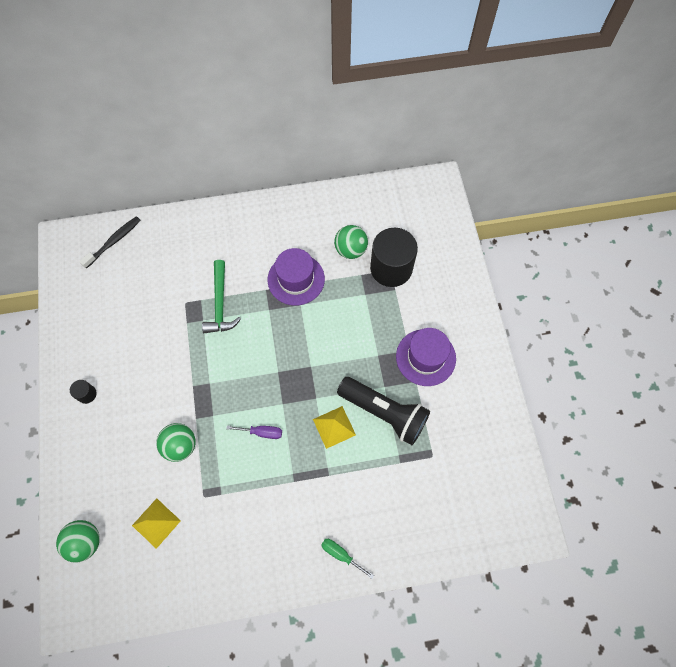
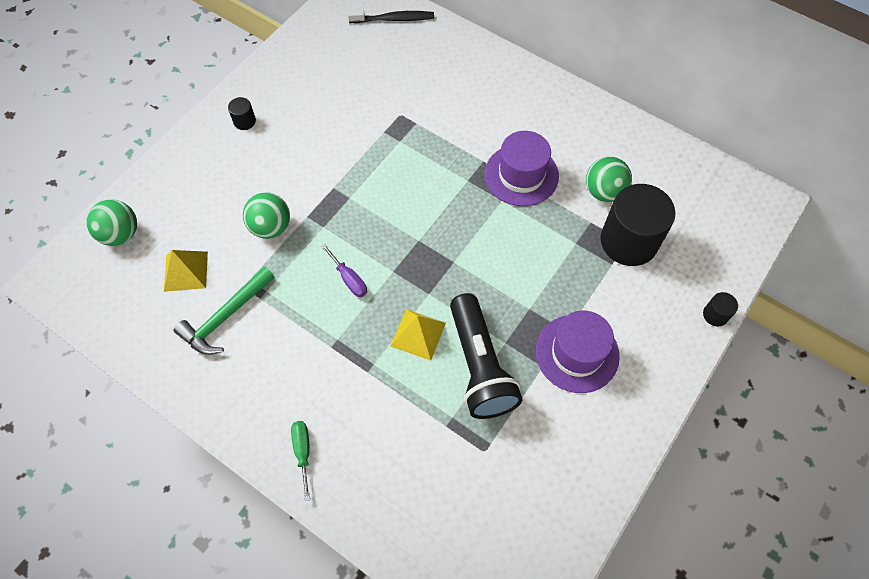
camera: 45 degrees right, 5 degrees down
(220, 303) = (429, 140): green hammer -> green hammer (226, 316)
(471, 271) = (715, 315): none -> black cylinder

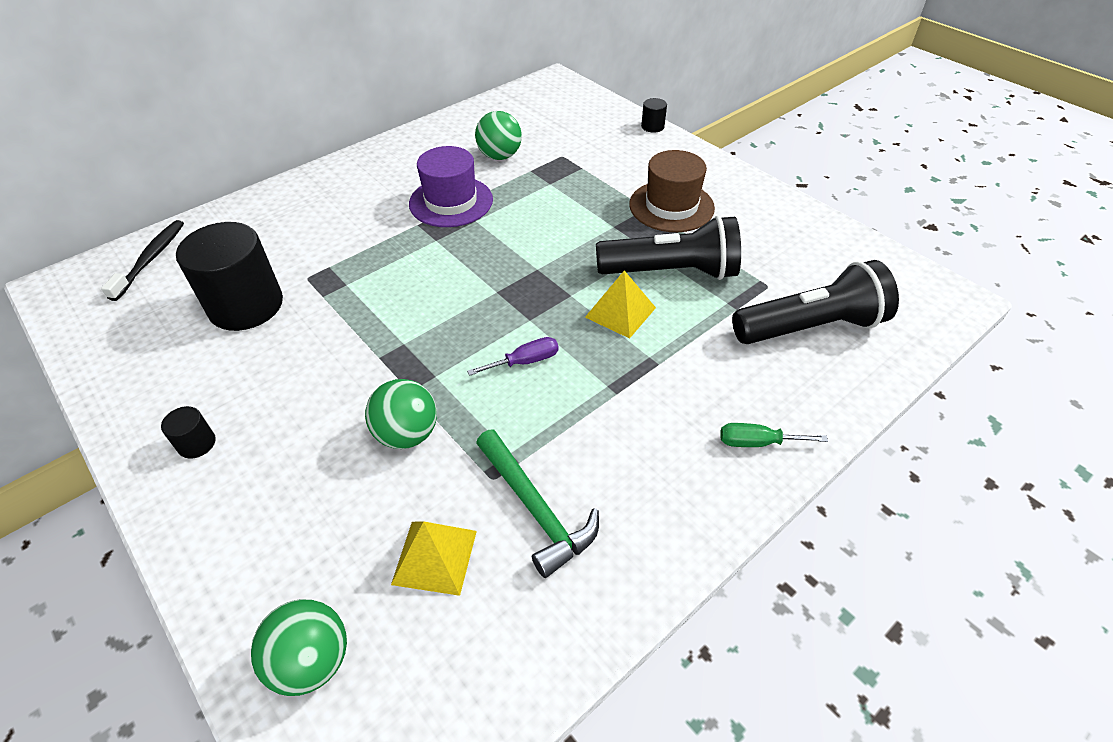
camera: 75 degrees left, 15 degrees down
(438, 490) = (811, 327): none -> black flashlight
(577, 353) = (671, 206): purple hat -> brown hat
(629, 241) = (561, 154): black cylinder -> black cylinder (246, 306)

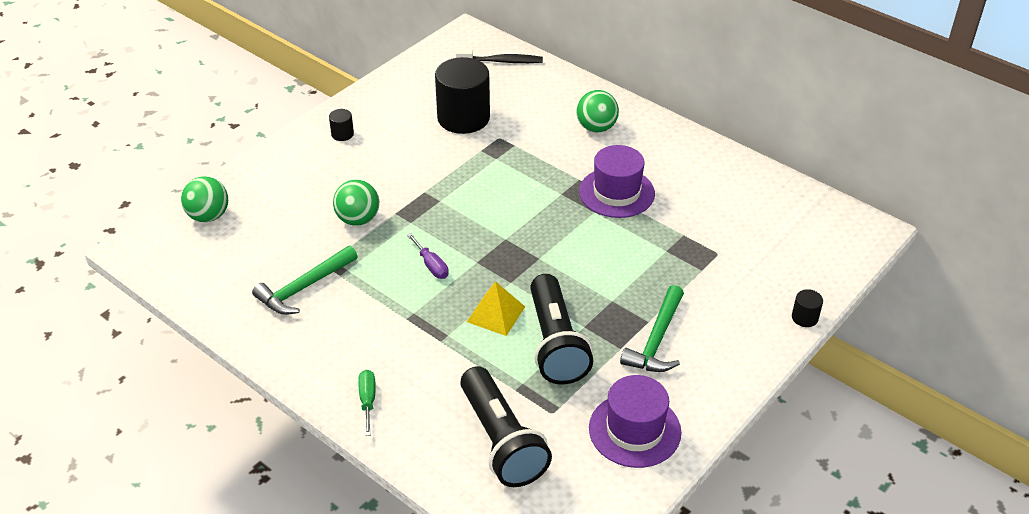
camera: 80 degrees right, 5 degrees down
(435, 557) = (269, 249): yellow pyramid -> none
(500, 156) = (700, 211): green ball -> green ball (596, 128)
(671, 206) = (657, 340): brown hat -> green hammer
(787, 235) = (634, 430): none -> purple hat

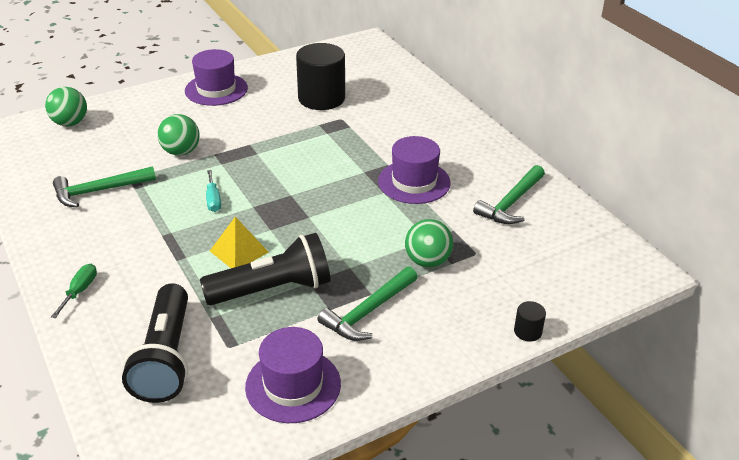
camera: 20 degrees right, 5 degrees down
(342, 134) = (216, 89): black cylinder -> purple hat
(431, 265) = (213, 200): purple screwdriver -> turquoise screwdriver
(502, 61) = (383, 65): black toothbrush -> none
(555, 344) = (273, 289): black flashlight -> black flashlight turned 120 degrees counterclockwise
(596, 128) = (430, 129): green ball -> green ball (427, 261)
(720, 191) = (511, 203): none -> green hammer

